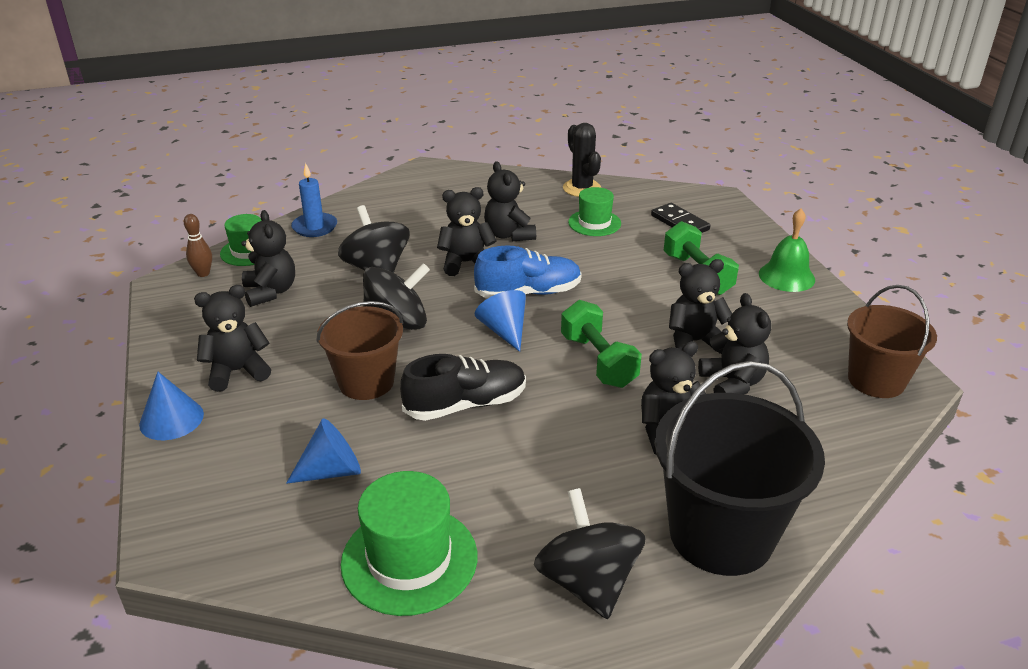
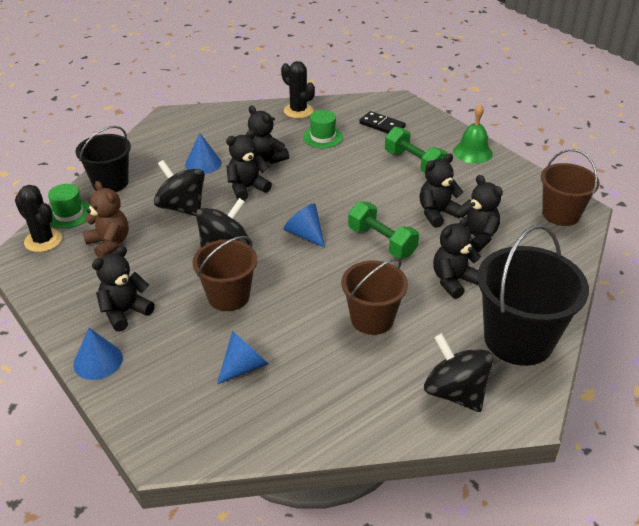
camera: 20 degrees left, 5 degrees up
(203, 273) = (43, 240): brown bowling pin -> black cactus
(270, 292) = (109, 244): black teddy bear -> brown teddy bear
(315, 227) = (110, 183): blue candle -> black bucket
(409, 559) = (334, 411): green hat -> none
(432, 226) = (203, 163): none -> blue cone
(466, 405) = (309, 295): black shoe -> none
(528, 293) = (306, 202): blue shoe -> none
(529, 454) = (372, 319): none -> brown bucket

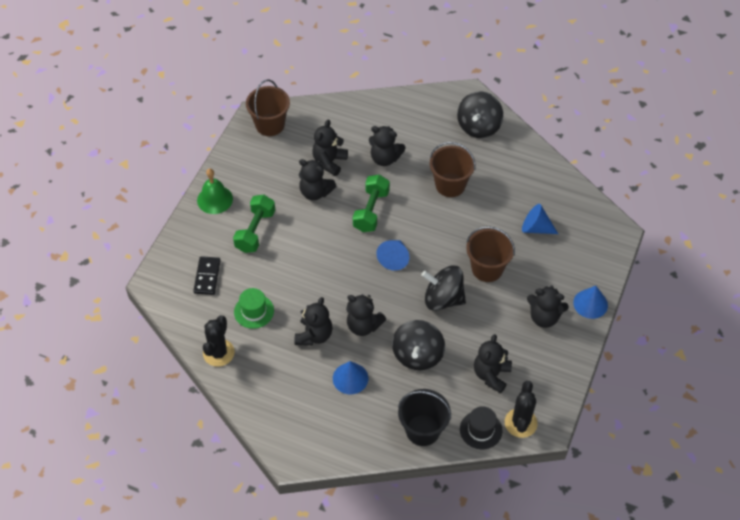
camera: 120 degrees left, 15 degrees up
(69, 214) = (481, 430): green hat -> black hat
(109, 244) = (491, 375): brown teddy bear -> black teddy bear
(518, 340) = (416, 112): black bucket -> none

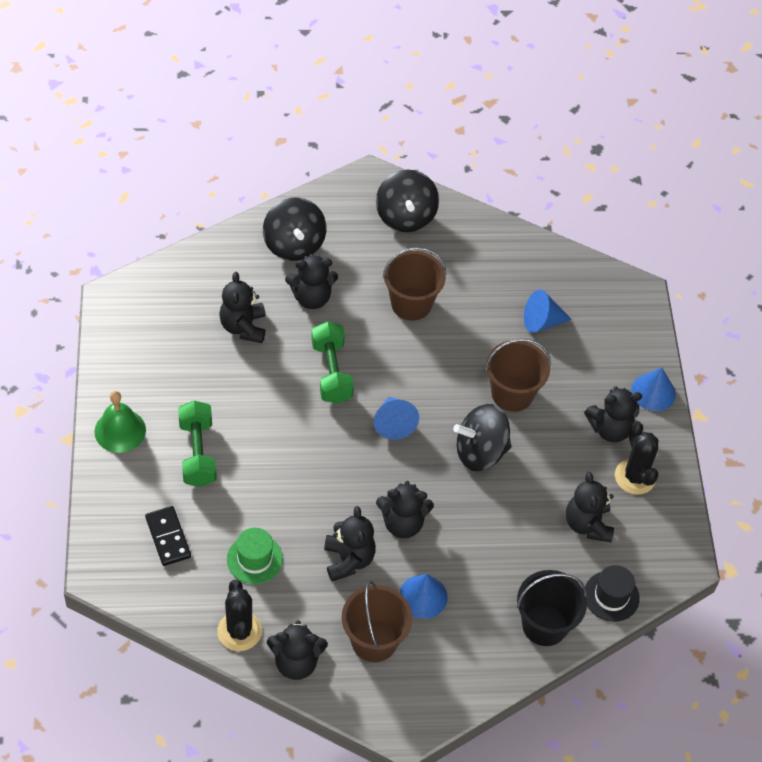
camera: 30 degrees left, 0 degrees up
(270, 125) = (138, 304): brown bucket -> brown bucket (374, 640)
(315, 192) = (247, 373): black teddy bear -> black teddy bear (296, 662)
(417, 355) = (488, 534): black spinning top -> black spinning top (294, 245)
(520, 423) = (652, 569): black cactus -> black cactus (635, 477)

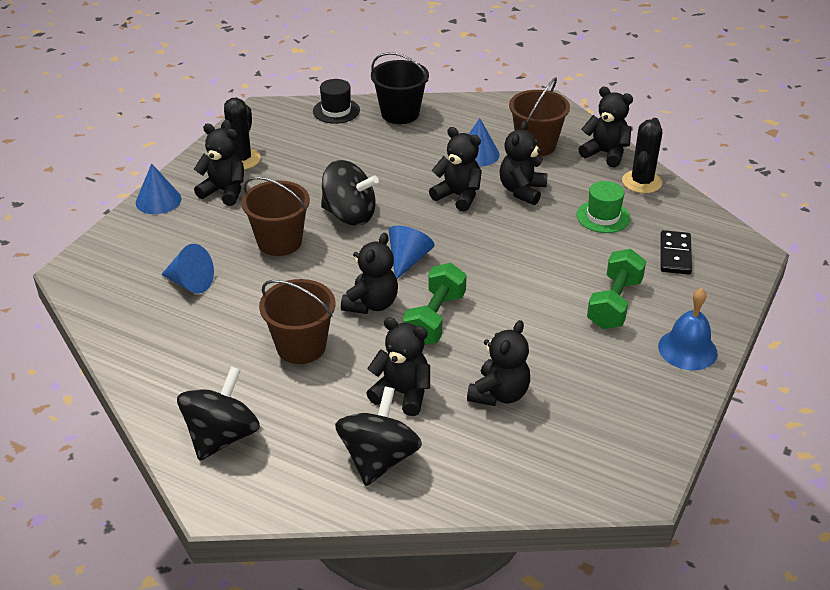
camera: 145 degrees left, 15 degrees down
(120, 430) = (687, 349): green bell -> blue bell
(587, 524) = (310, 148): black teddy bear -> black teddy bear (371, 304)

